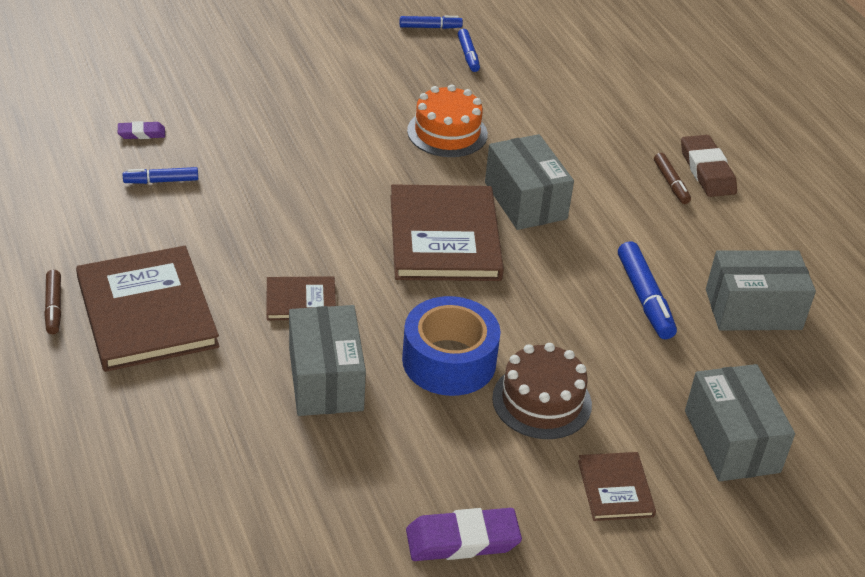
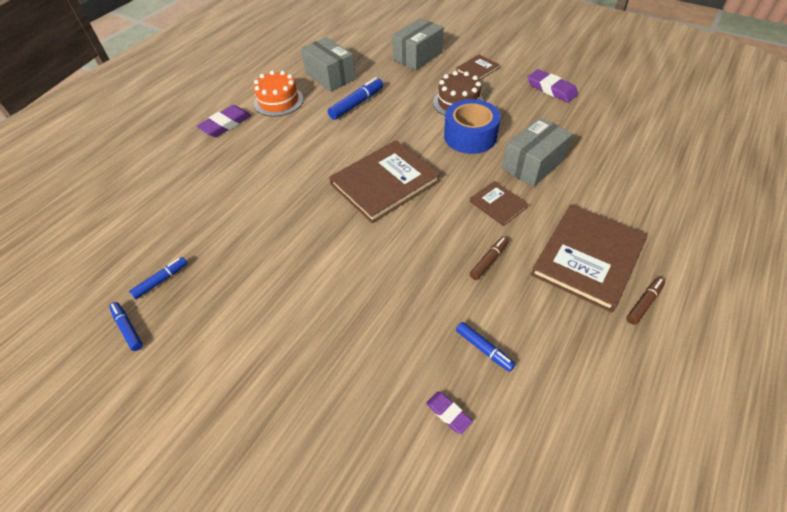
camera: 120 degrees left, 10 degrees up
(447, 132) = (278, 236): orange cake -> orange cake (278, 101)
(525, 200) = (319, 171): grey box -> none
(671, 183) = (250, 131): brown marker -> brown marker (488, 261)
(707, 170) = (226, 124): brown eraser -> purple eraser

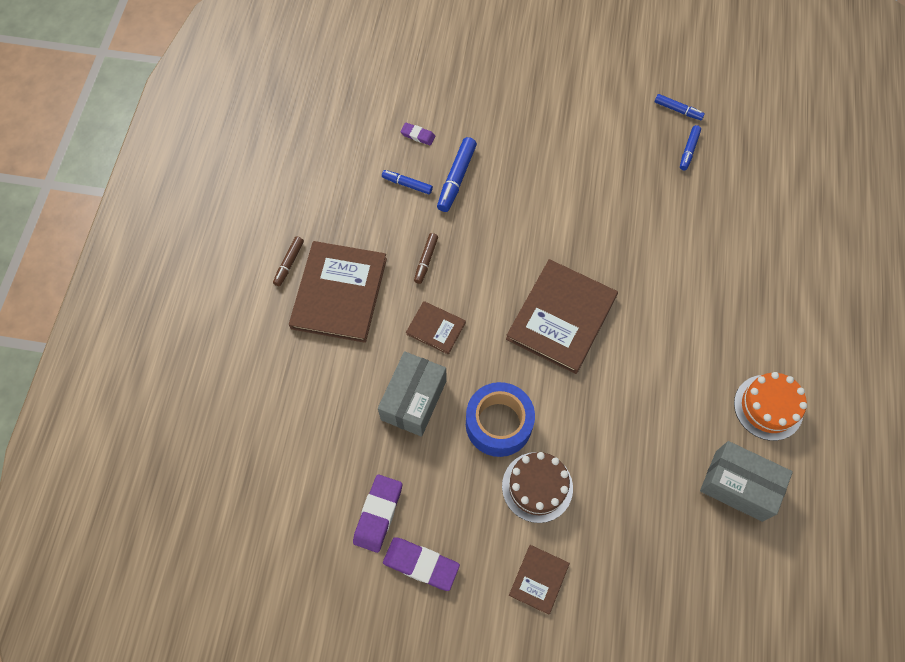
camera: 155 degrees right, 15 degrees up
(226, 124) = (797, 343): purple eraser -> purple eraser (378, 514)
(356, 104) = (666, 437): blue marker -> blue marker (456, 178)
(417, 56) = (642, 585): grey box -> none

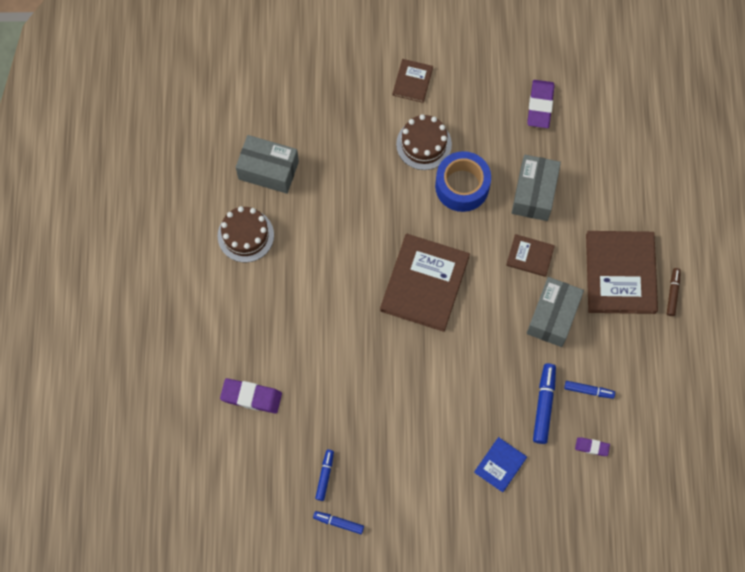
camera: 170 degrees right, 5 degrees up
(421, 564) = (500, 77): purple eraser -> purple eraser (251, 397)
(426, 260) = (553, 316): brown marker -> grey box
(512, 134) = (500, 465): none -> blue book
(768, 407) = (245, 235): orange cake -> brown cake

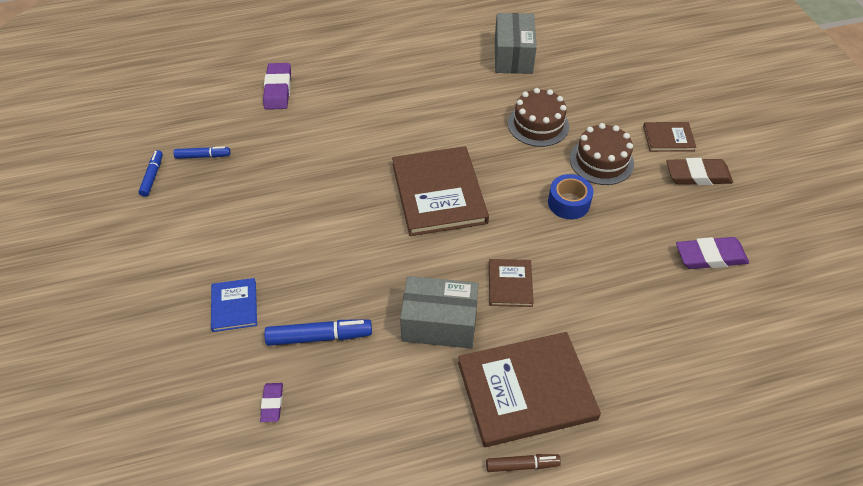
camera: 75 degrees right, 20 degrees down
(245, 235) = (440, 55): brown cake -> brown cake (538, 124)
(424, 283) = (439, 193): brown book -> brown book turned 75 degrees clockwise
(459, 78) = (697, 175): none -> brown eraser
(462, 186) = (568, 203): blue tape -> blue tape, size x0.65
(500, 465) = (234, 306): blue book -> blue book turned 60 degrees clockwise
(534, 193) = (593, 272): grey box -> none
(588, 391) = (350, 384): blue marker -> none

